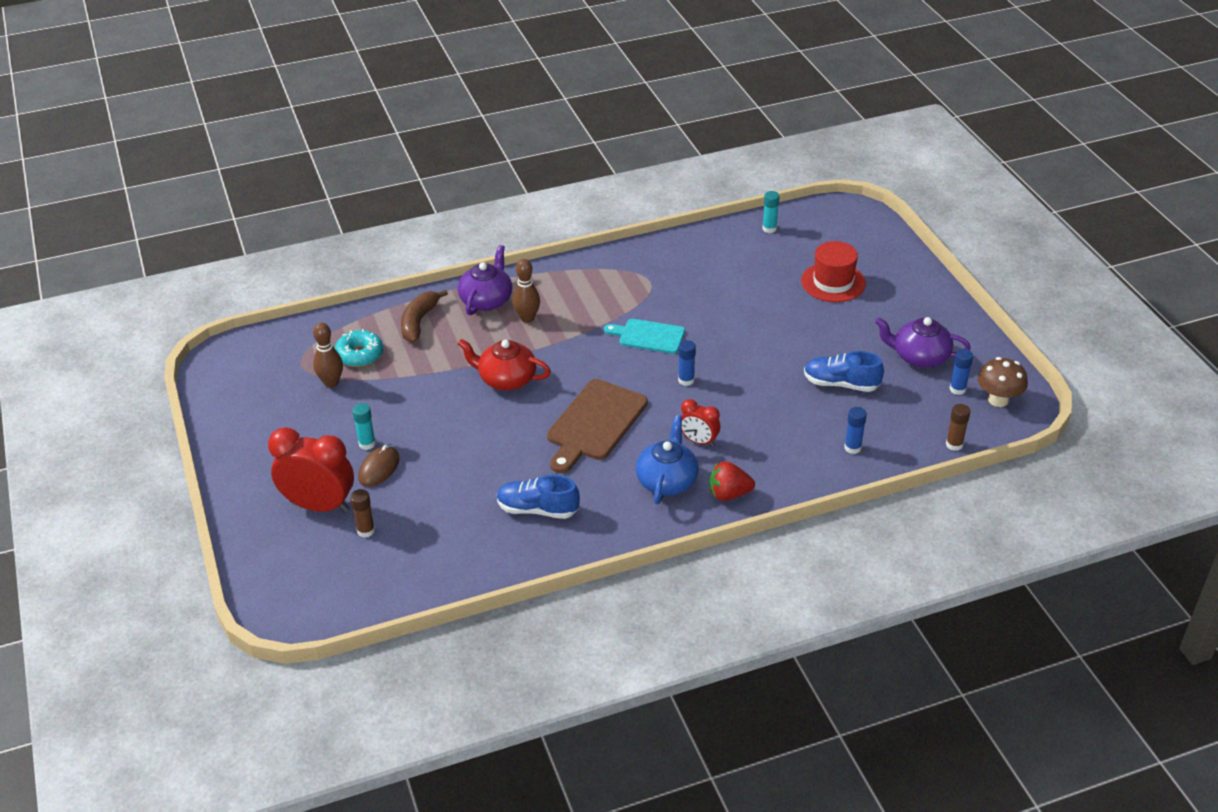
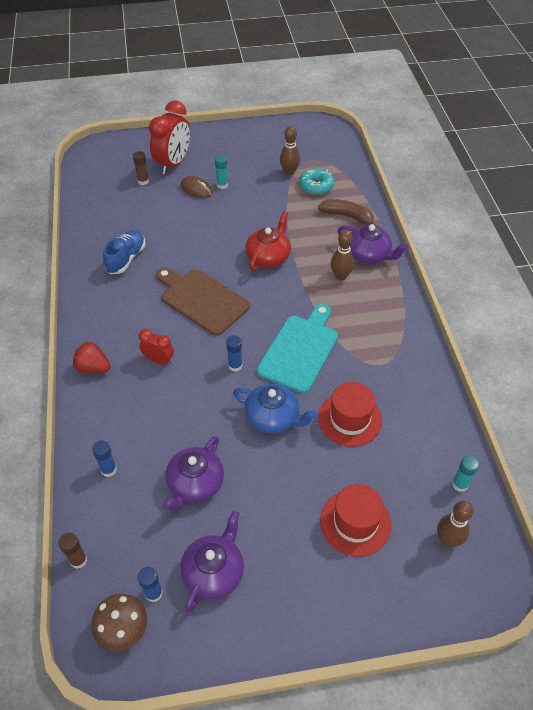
camera: 100 degrees right, 10 degrees up
(648, 336) = (300, 350): turquoise cutting board -> turquoise cutting board, size x1.57
(667, 480) = (124, 333): blue teapot -> blue teapot (273, 418)
(699, 441) = (159, 360): red clock -> red clock turned 75 degrees clockwise
(725, 294) = (350, 419): none -> red hat
(729, 494) = (93, 368): red strawberry -> red strawberry turned 75 degrees counterclockwise
(825, 233) = (448, 540): none -> brown bowling pin
(841, 384) = (195, 484): blue shoe -> purple teapot

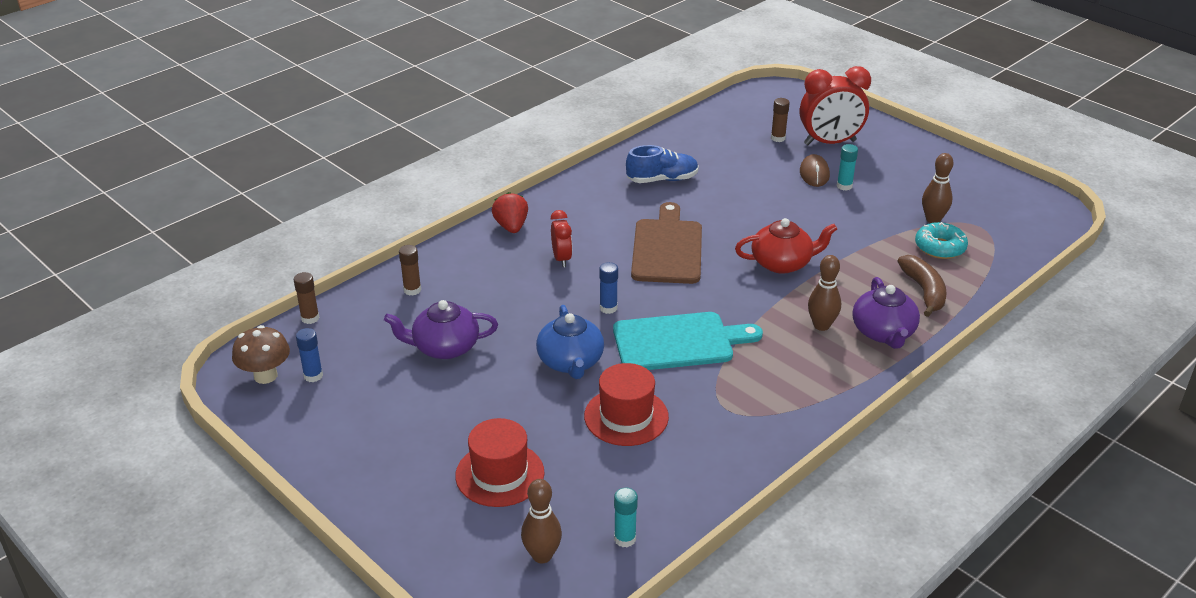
camera: 55 degrees right, 15 degrees down
(109, 470) = (412, 290): blue glue stick -> brown glue stick
(214, 572) = (363, 402): purple teapot -> none

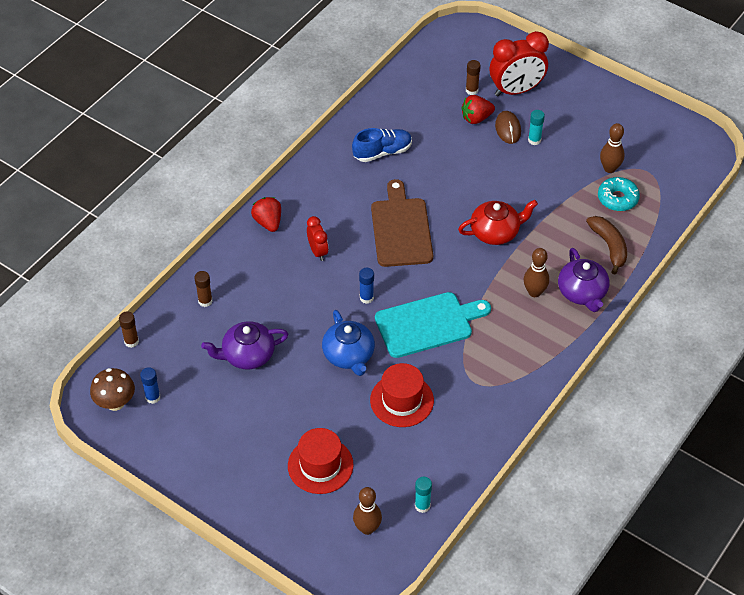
camera: 10 degrees left, 15 degrees up
(778, 161) = (476, 118): none -> red strawberry

